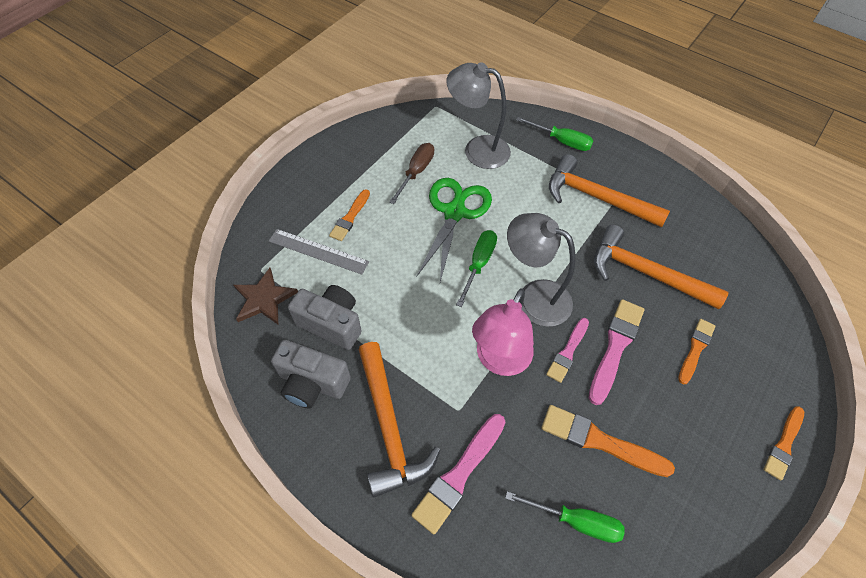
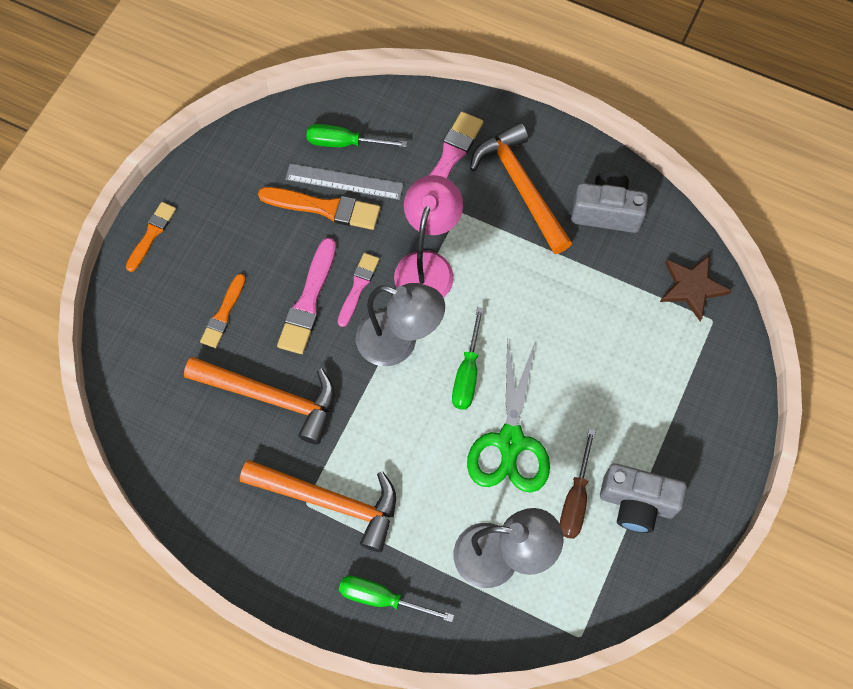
camera: 170 degrees right, 10 degrees up
(318, 251) = (657, 355): grey ruler -> grey ruler (344, 181)
(331, 323) = (610, 273): grey camera -> grey camera (636, 503)
(350, 217) = (637, 410): orange brush -> none

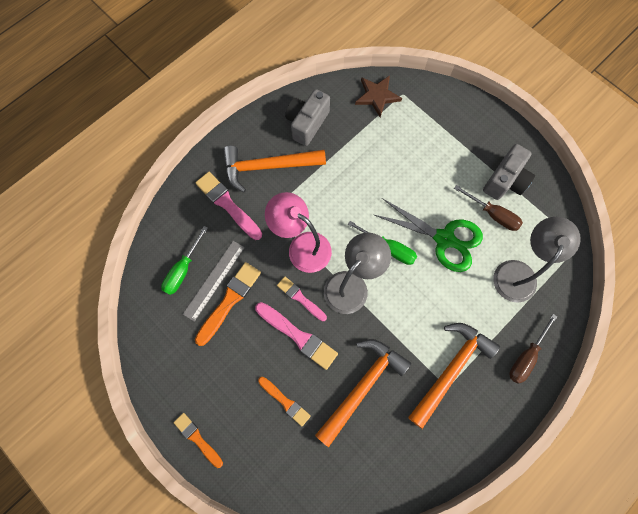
camera: 70 degrees left, 5 degrees up
(382, 598) = (526, 356): green screwdriver -> brown screwdriver

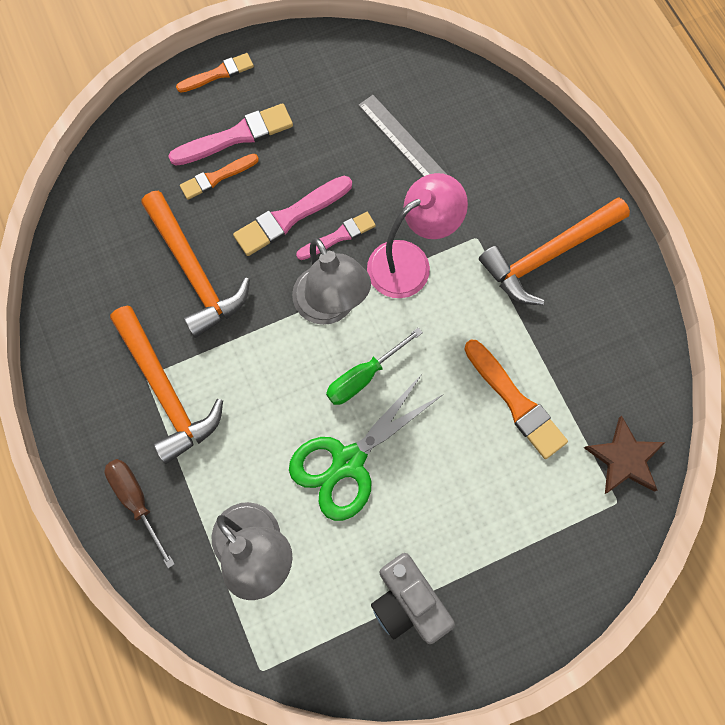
camera: 110 degrees right, 0 degrees up
(183, 270) = (431, 110): green screwdriver -> none
(227, 204) = (506, 187): pink brush -> pink brush (236, 136)
(229, 301) = (368, 151): orange brush -> orange brush (515, 402)
(267, 167) = (548, 255): orange hammer -> orange hammer turned 135 degrees counterclockwise
(307, 123) = (605, 333): grey camera -> none
(492, 214) = (359, 554): brown screwdriver -> none

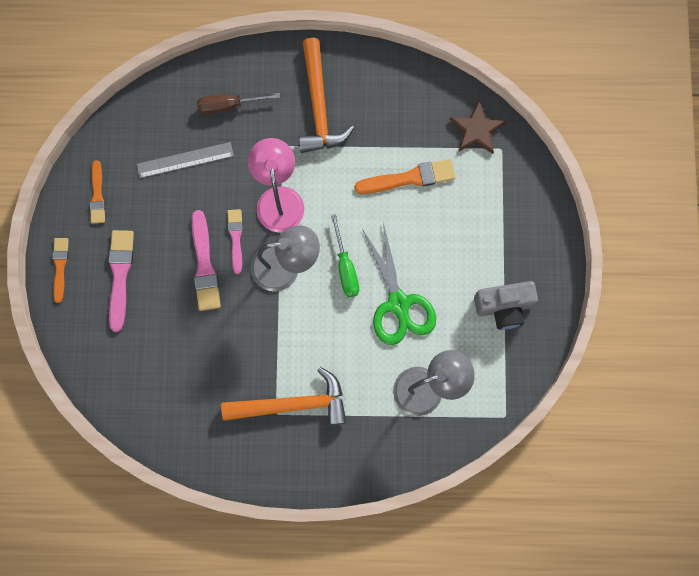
camera: 65 degrees left, 5 degrees up
(137, 501) = (361, 453): brown screwdriver -> brown screwdriver (228, 105)
(195, 272) = (213, 349): orange hammer -> none
(217, 177) = (146, 303): orange brush -> orange brush (97, 195)

